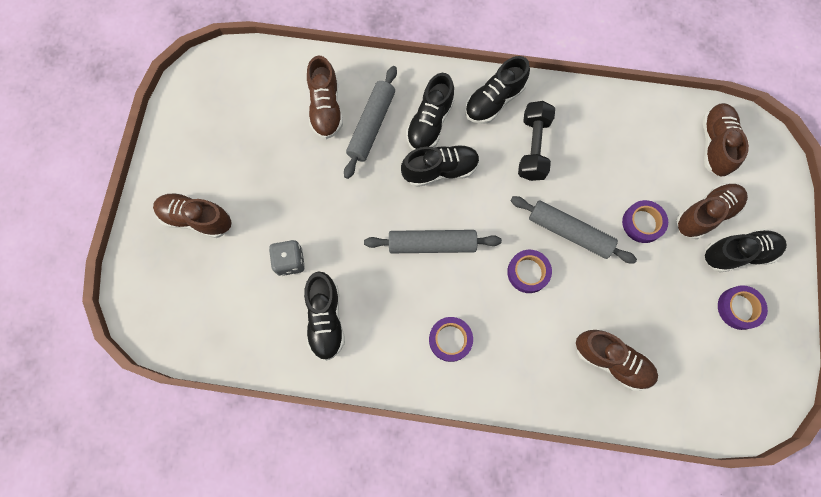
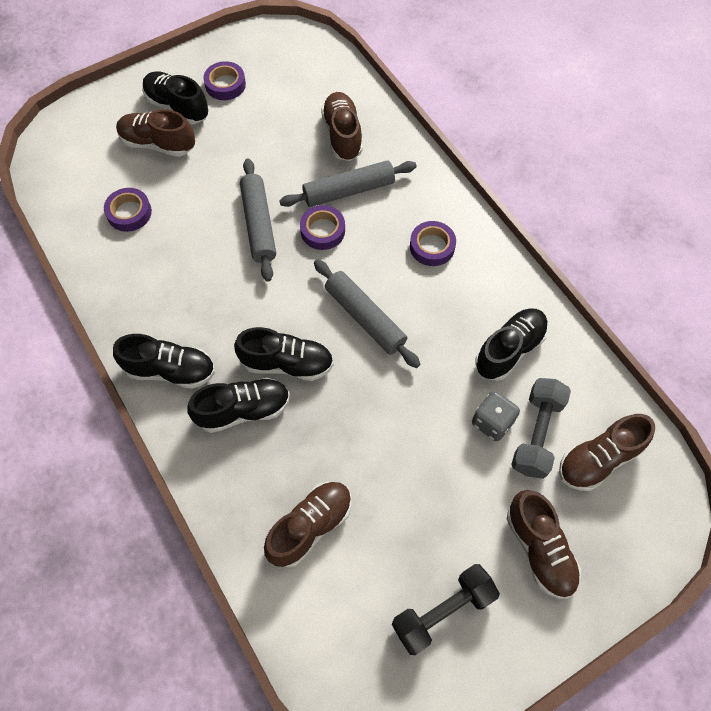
camera: 130 degrees left, 10 degrees down
(258, 282) = (536, 434): none -> grey dumbbell
(371, 125) = (292, 463): grey rolling pin -> grey rolling pin (348, 190)
(440, 170) = (287, 363): black shoe -> black shoe turned 150 degrees clockwise
(533, 147) = (197, 303): black dumbbell -> black dumbbell (443, 611)
(642, 223) = (204, 180): purple tape -> purple tape (129, 213)
(714, 144) = (80, 172): brown shoe -> brown shoe (598, 459)

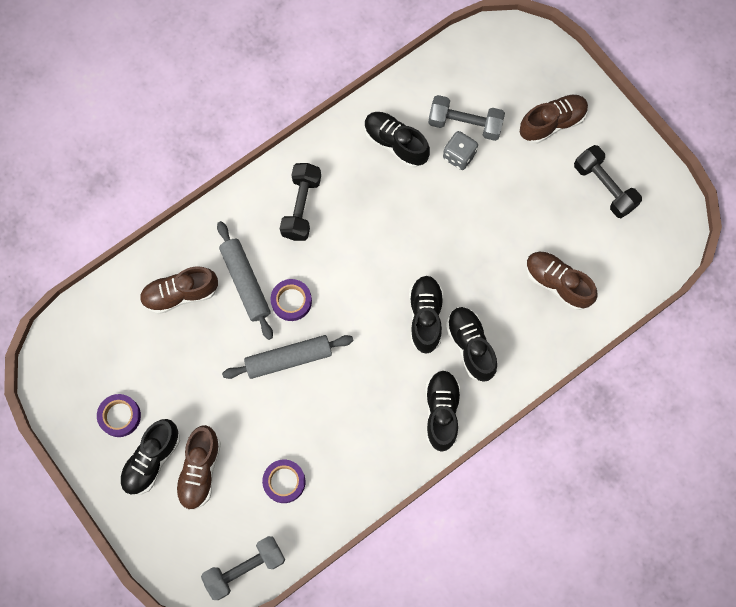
camera: 95 degrees left, 10 degrees up
(52, 175) = (245, 568): none -> grey dumbbell
(365, 318) = (377, 257): grey rolling pin -> none
(432, 246) = (301, 207): purple tape -> black dumbbell
(598, 459) = (480, 81): brown shoe -> none

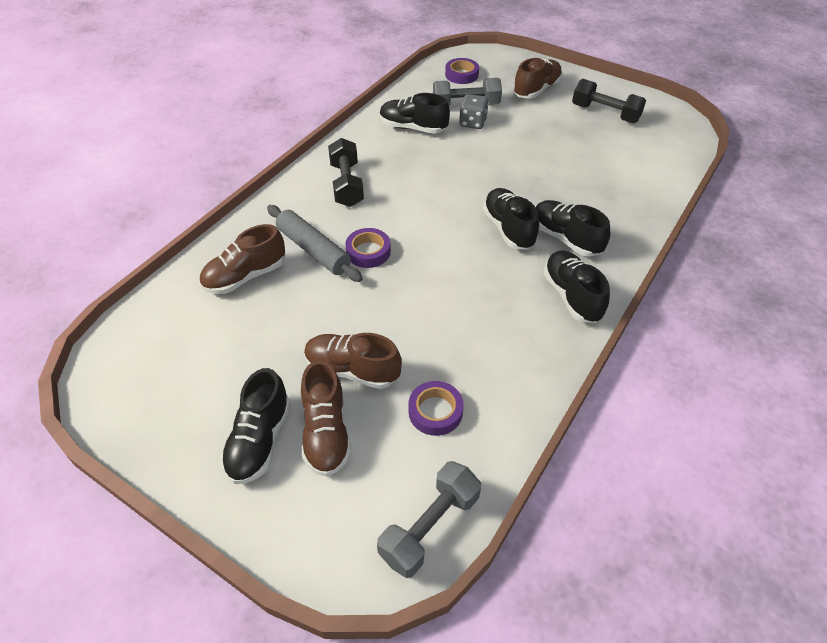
camera: 20 degrees left, 25 degrees down
(120, 416) = (204, 406): purple tape -> purple tape (461, 75)
(289, 359) = (387, 297): grey rolling pin -> none
(557, 283) = (612, 177): brown shoe -> brown shoe (352, 370)

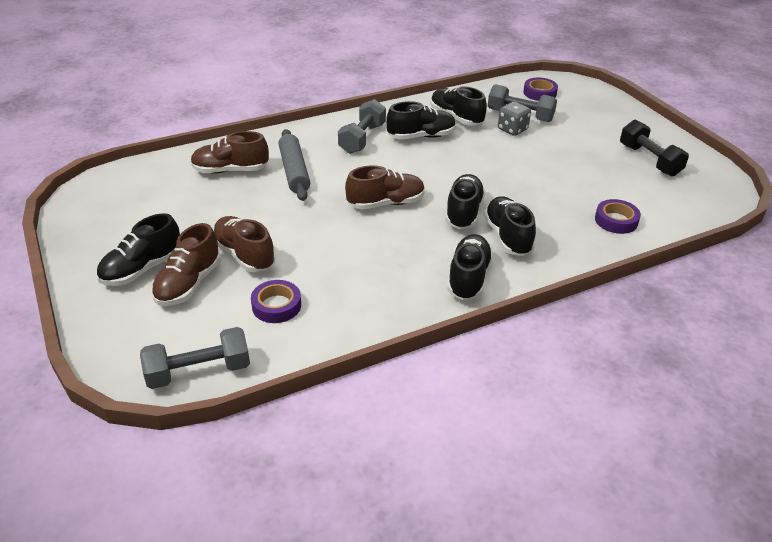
camera: 30 degrees right, 10 degrees down
(346, 184) = (362, 138): black dumbbell -> grey dumbbell
(368, 252) = (333, 187): purple tape -> purple tape (616, 220)
(400, 161) = (421, 136): none -> black shoe
(536, 90) = (599, 123): brown shoe -> brown shoe (386, 203)

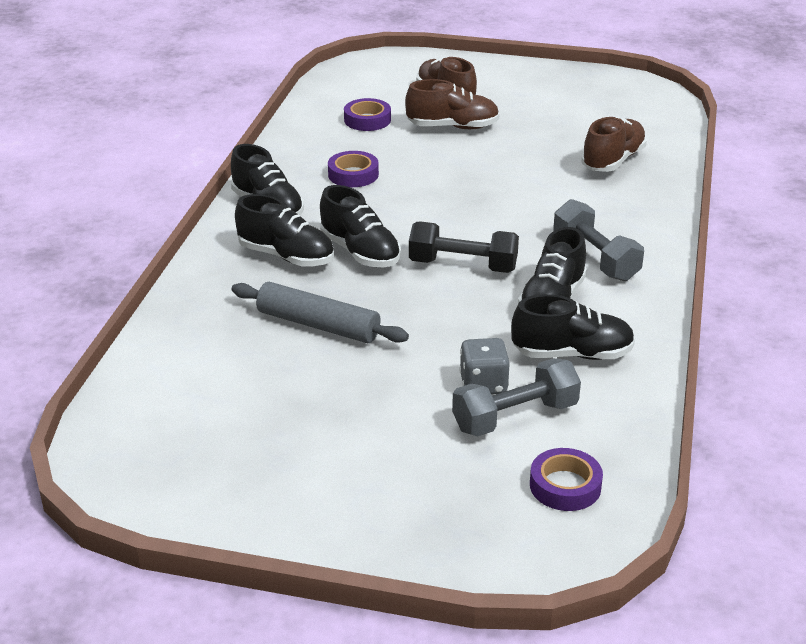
camera: 130 degrees right, 5 degrees down
(142, 269) = (492, 87): black shoe -> none
(199, 372) = (342, 78): grey dumbbell -> none
(294, 171) = (568, 192): grey rolling pin -> grey rolling pin (318, 325)
(386, 203) = (438, 217): brown shoe -> none
(616, 220) = (204, 339): purple tape -> purple tape (353, 174)
(649, 160) = (257, 458): black dumbbell -> black dumbbell (463, 266)

